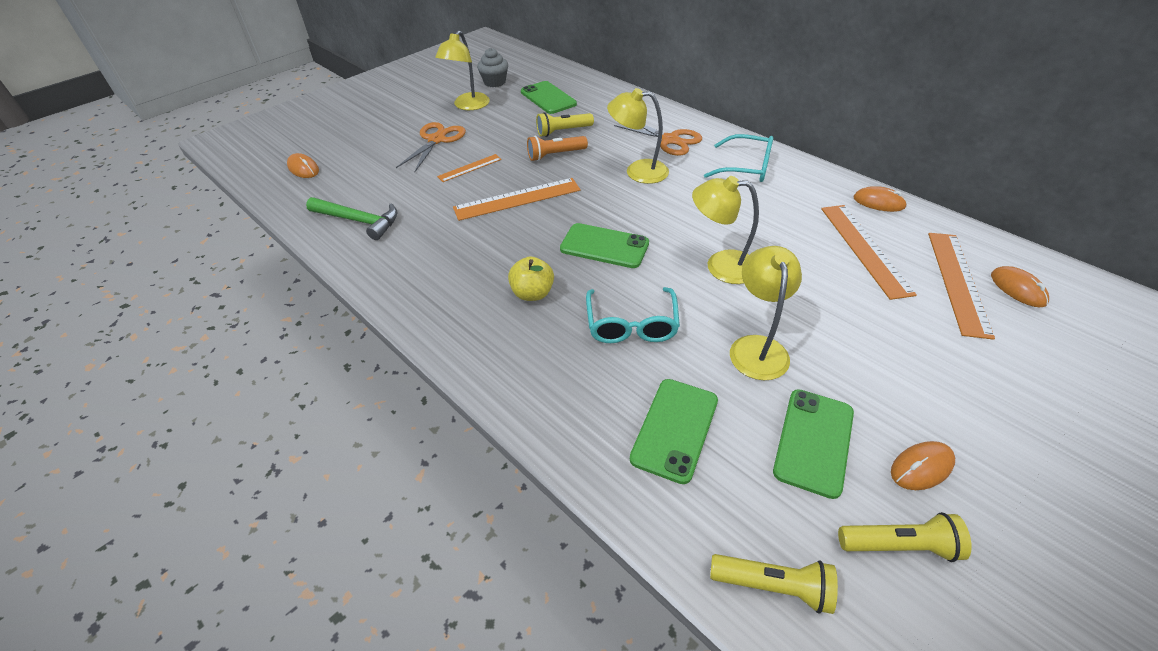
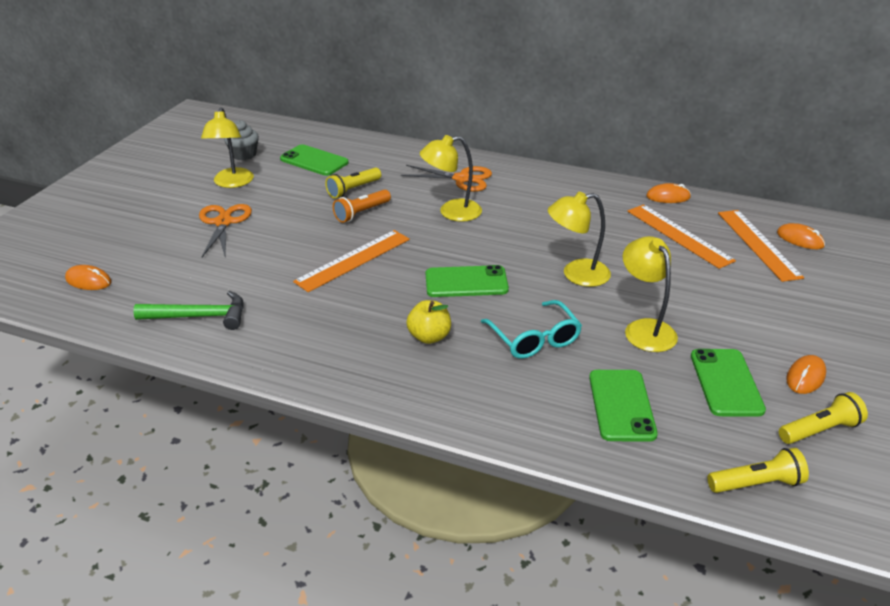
camera: 25 degrees left, 10 degrees down
(469, 168) = (281, 242): orange ruler -> none
(746, 167) = (545, 190): turquoise glasses -> none

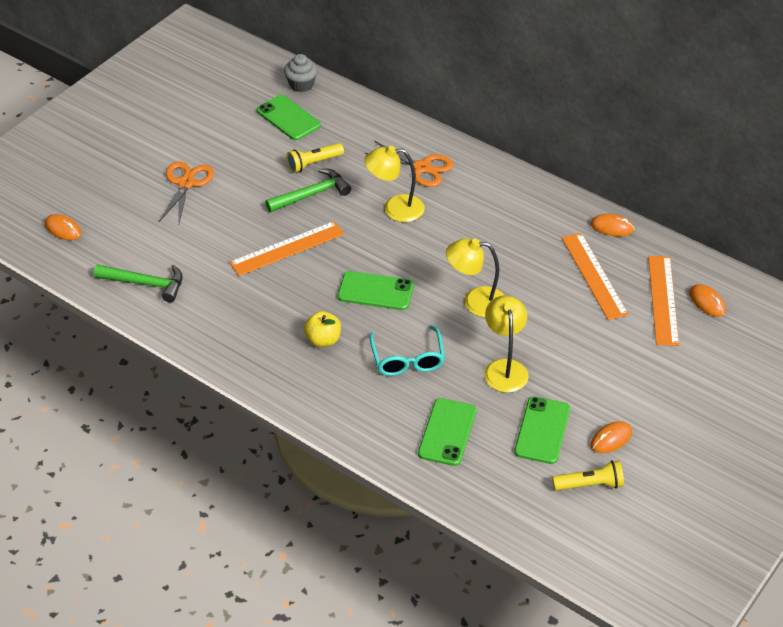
camera: 15 degrees right, 10 degrees up
(232, 183) = (204, 134): yellow lamp -> none
(244, 155) = (224, 98): grey cupcake -> grey cupcake (301, 84)
(361, 213) = (312, 194): orange flashlight -> green hammer
(757, 484) = (513, 514): yellow flashlight -> none

